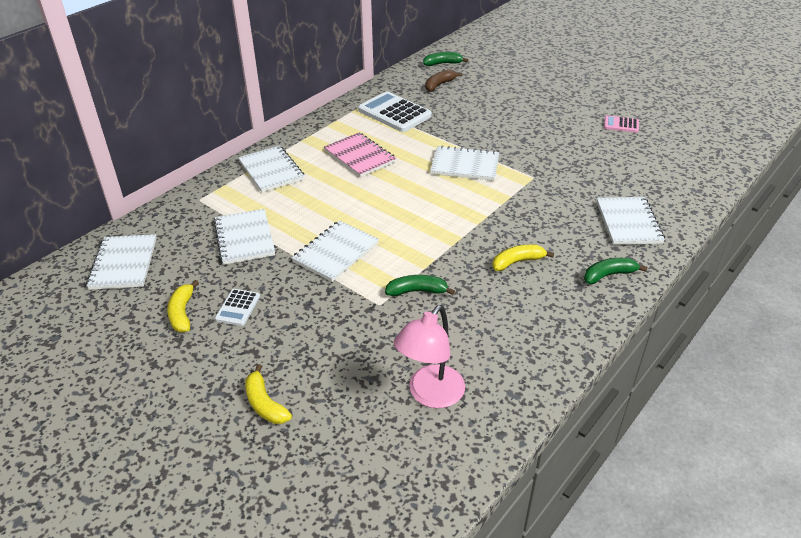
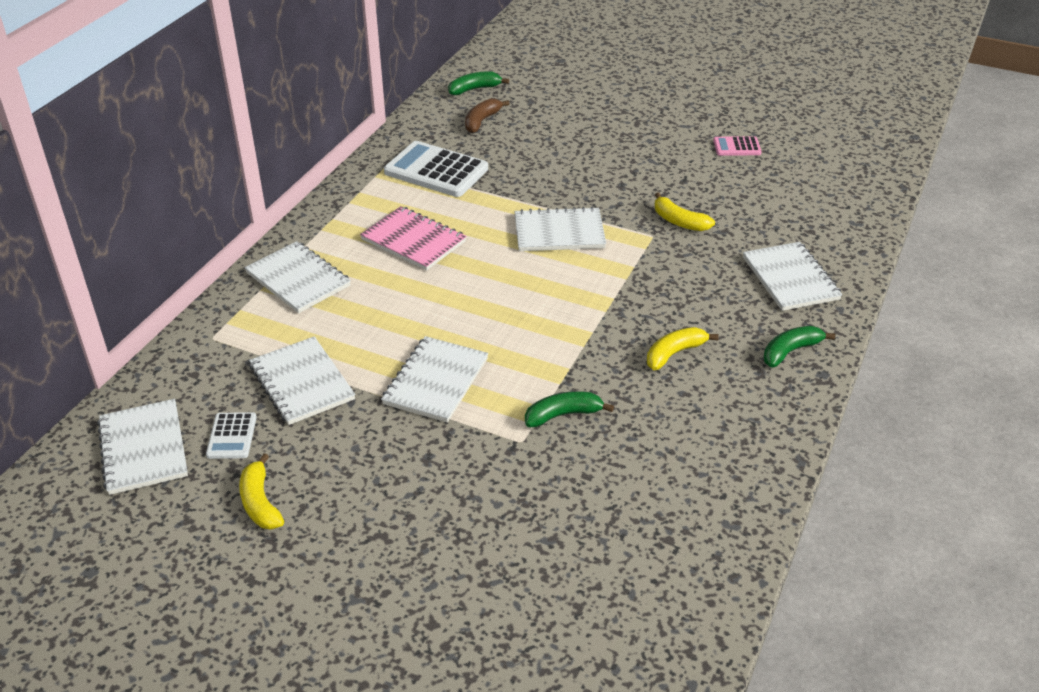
camera: 15 degrees left, 0 degrees up
(238, 307) = (334, 481): white calculator -> white calculator (232, 436)
(265, 404) = (426, 601): yellow banana -> yellow banana (679, 221)
(430, 395) = (631, 546): pink lamp -> none

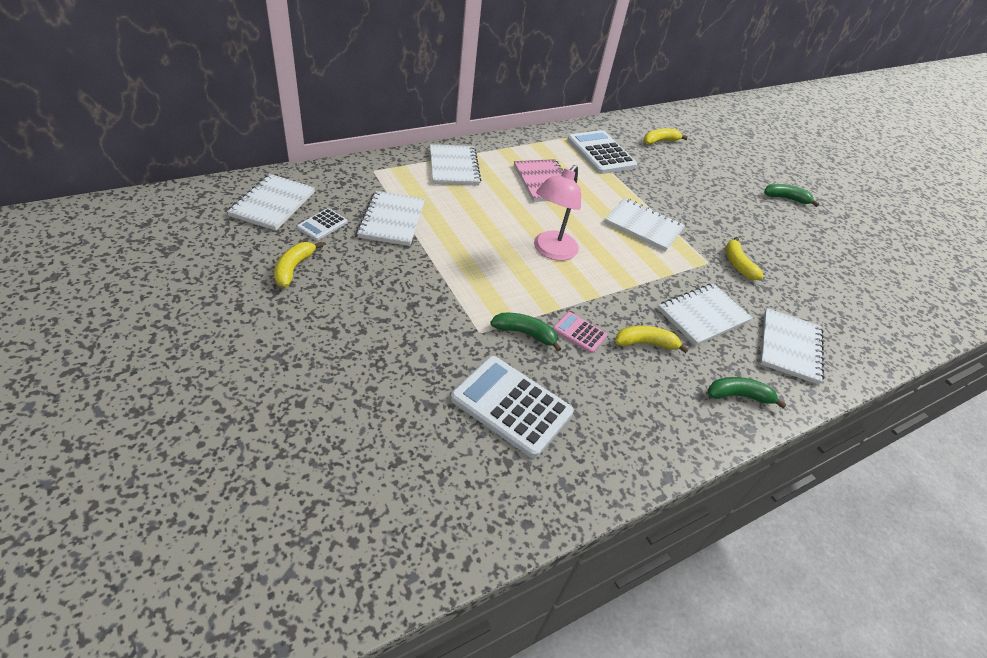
camera: 30 degrees right, 5 degrees up
(436, 381) = (468, 265): white notebook -> white notebook (703, 315)
(474, 89) = (674, 123): green banana -> green banana (786, 198)
(481, 121) = (659, 141): brown banana -> yellow banana
(500, 315) = (551, 251): none -> pink lamp
(621, 490) = (511, 406): none -> white calculator
(737, 147) = (832, 242): pink calculator -> pink calculator (579, 333)

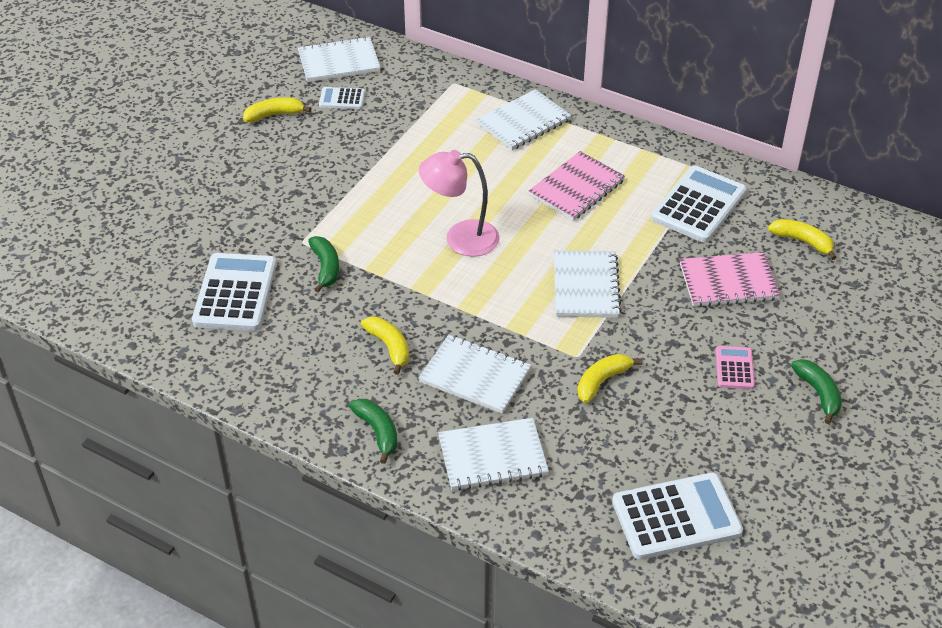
camera: 65 degrees right, 0 degrees up
(392, 220) = (392, 129): white notebook -> none
(579, 333) = (360, 300): pink calculator -> pink calculator (734, 368)
(676, 178) = (728, 282): none -> pink notebook
(871, 296) = (676, 517): none -> white calculator

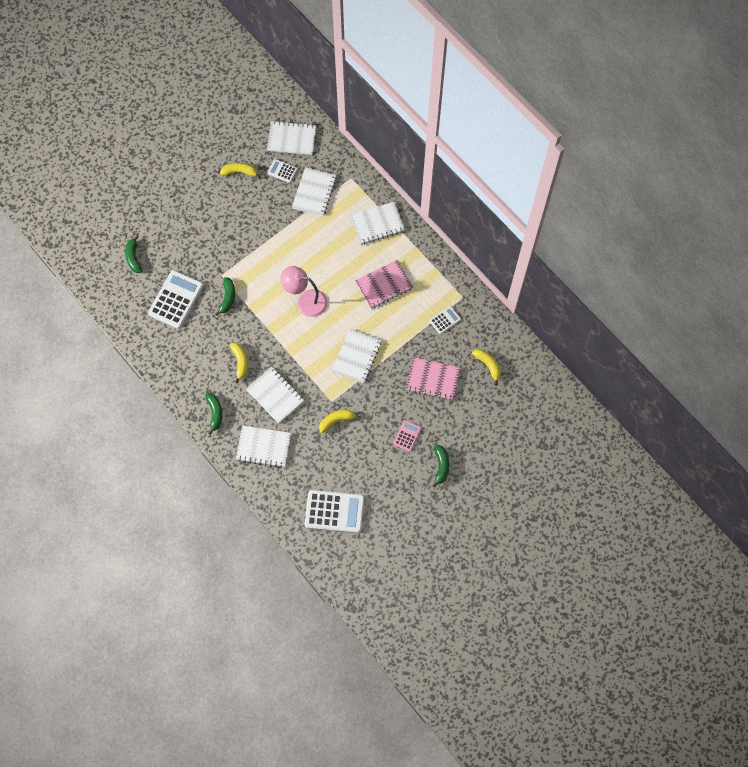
camera: 20 degrees right, 25 degrees up
(136, 257) = (133, 257): none -> green banana
(405, 110) = (314, 192): none -> white notebook
(698, 205) = (445, 320): white calculator -> white calculator, size x0.51

